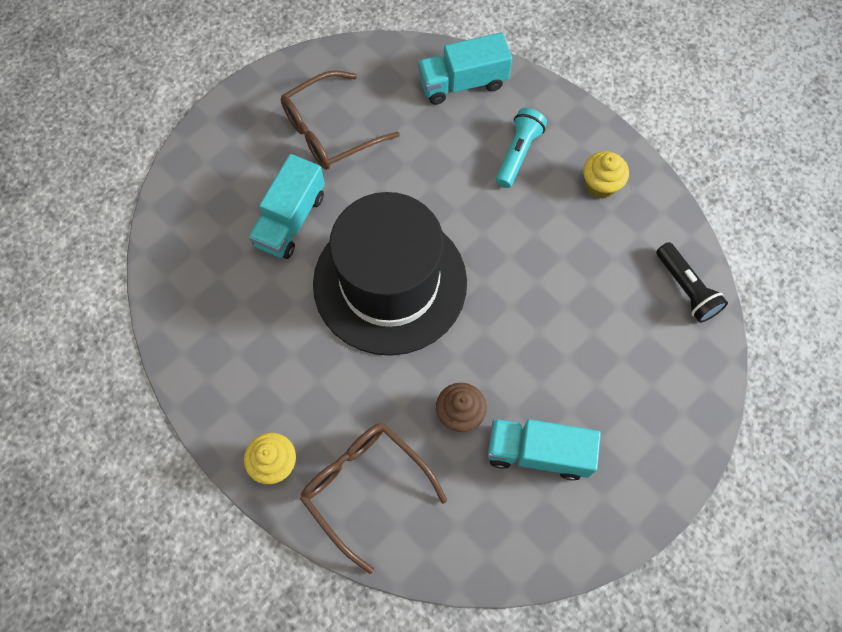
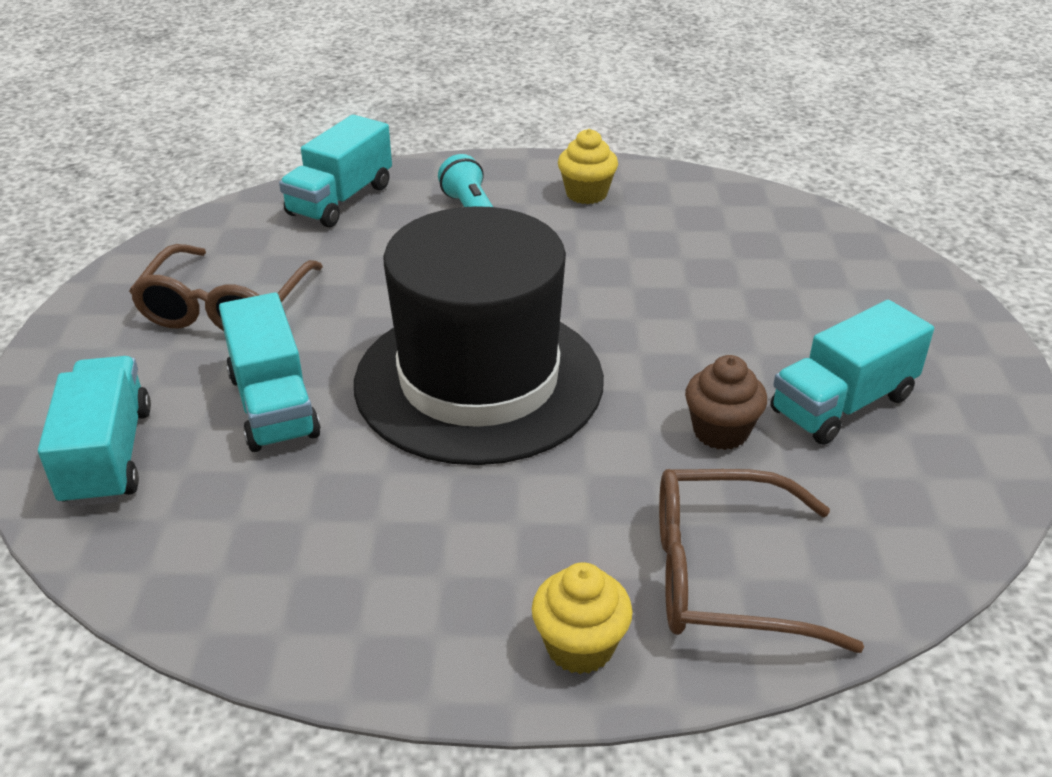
camera: 45 degrees left, 30 degrees down
(203, 195) = (108, 456): none -> turquoise truck
(686, 289) = (768, 213): black flashlight -> none

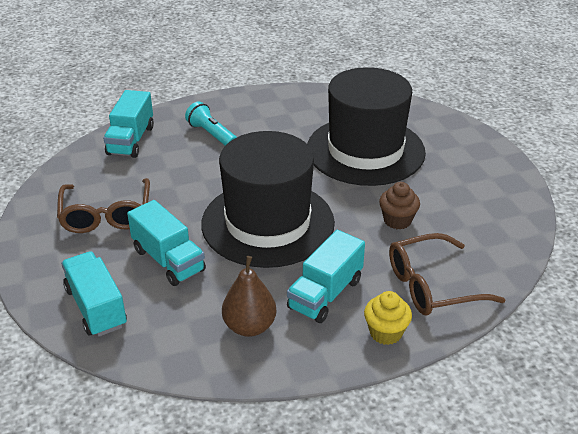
camera: 20 degrees left, 0 degrees up
(334, 561) = (249, 326): none -> brown pear
(586, 194) = (265, 110): yellow cupcake -> none
(727, 293) = (365, 150): none -> black hat
(842, 404) = (445, 194): turquoise truck -> turquoise truck (325, 294)

